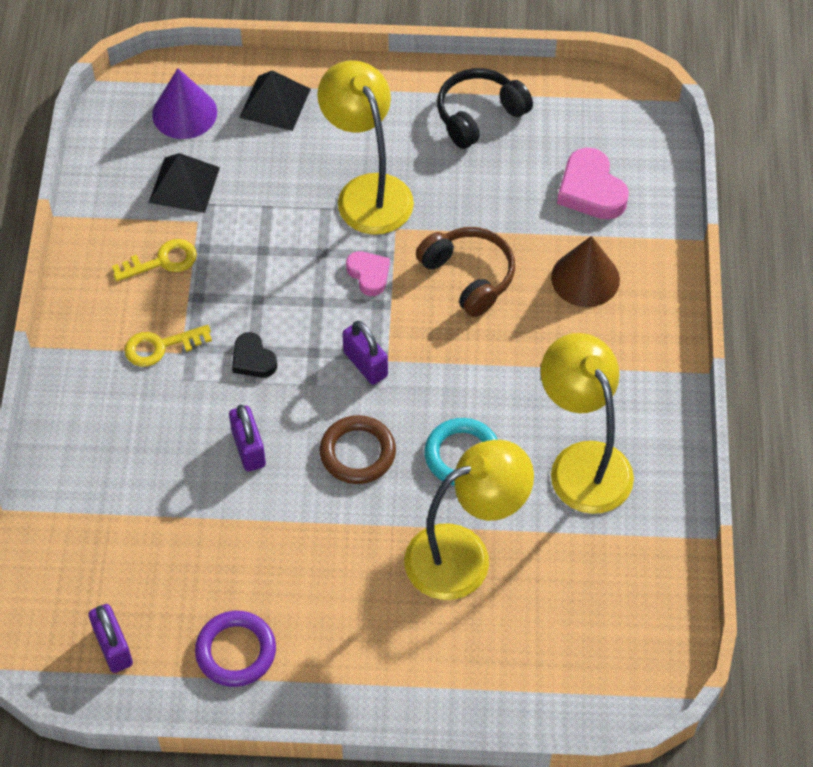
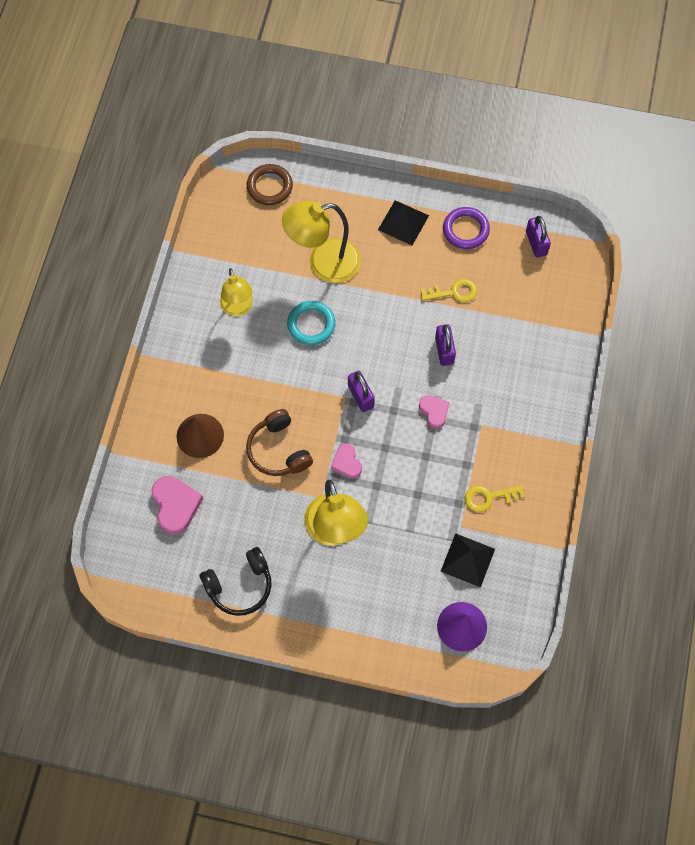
camera: 170 degrees left, 10 degrees up
(160, 347) = (495, 431): yellow key -> yellow key (453, 292)
(253, 359) = (434, 412): black heart -> pink heart
(275, 103) = (391, 624): black pyramid -> black pyramid (403, 222)
(357, 453) = (376, 336): brown ring -> brown ring (269, 187)
(582, 462) = (238, 308): yellow lamp -> yellow lamp, size x0.64

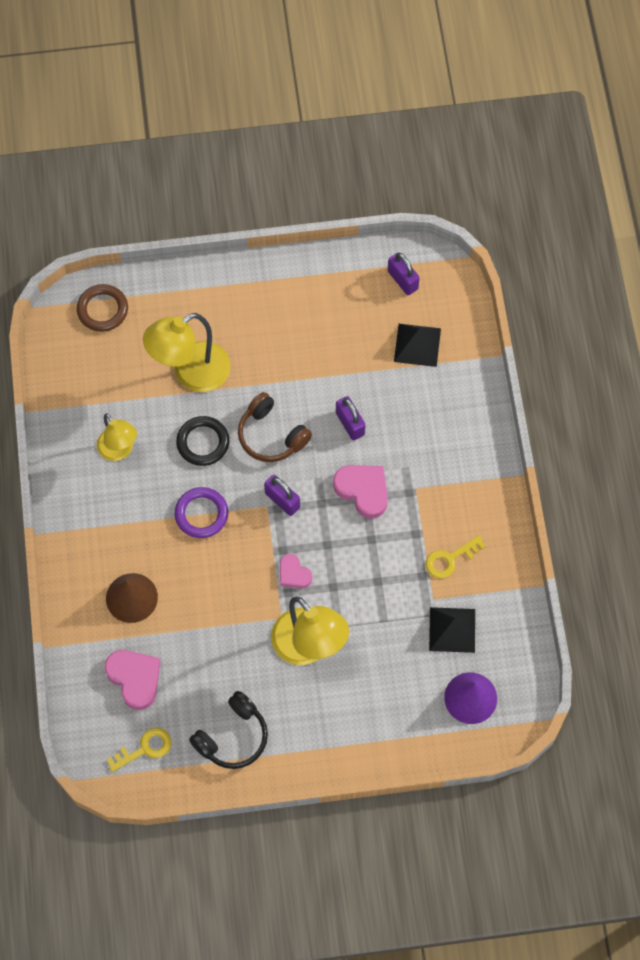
camera: 20 degrees left, 0 degrees up
(278, 450) = (219, 585): brown headphones -> brown headphones (271, 435)
(311, 324) = (203, 442): turquoise ring -> black ring
(403, 222) = (258, 303): black pyramid -> black pyramid (417, 345)
(434, 412) = (363, 491): pink heart -> pink heart, size x1.63
(453, 292) = (337, 359): yellow key -> yellow key (145, 748)
(465, 230) = (325, 289): purple ring -> purple ring (201, 514)

